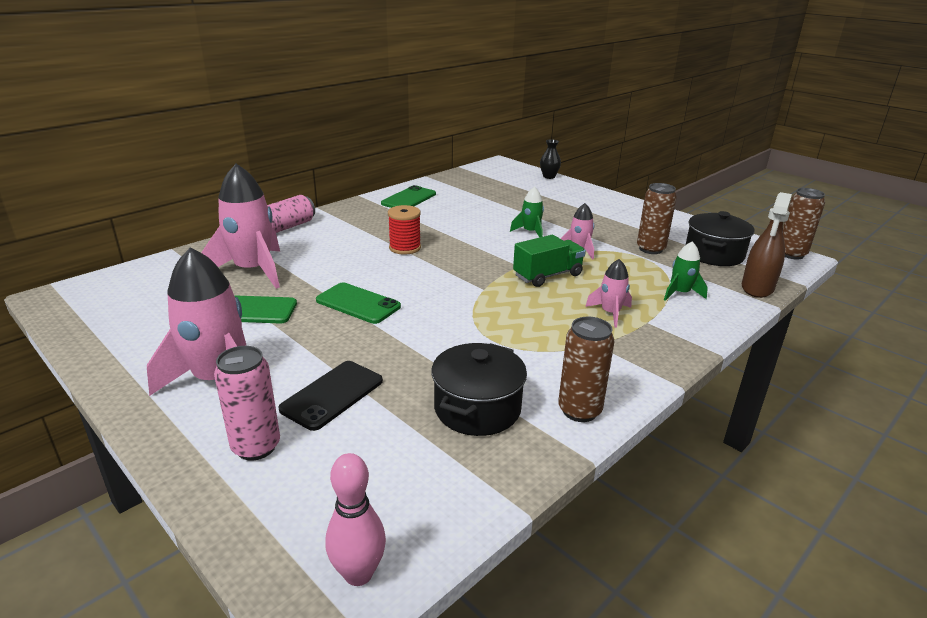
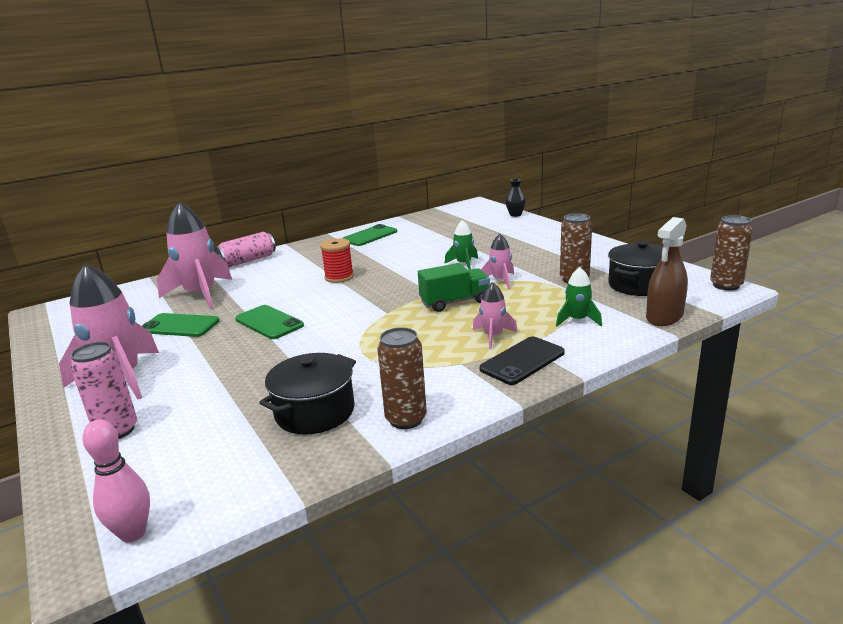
camera: 15 degrees right, 5 degrees down
(332, 395) = (201, 394): black phone -> black phone (522, 361)

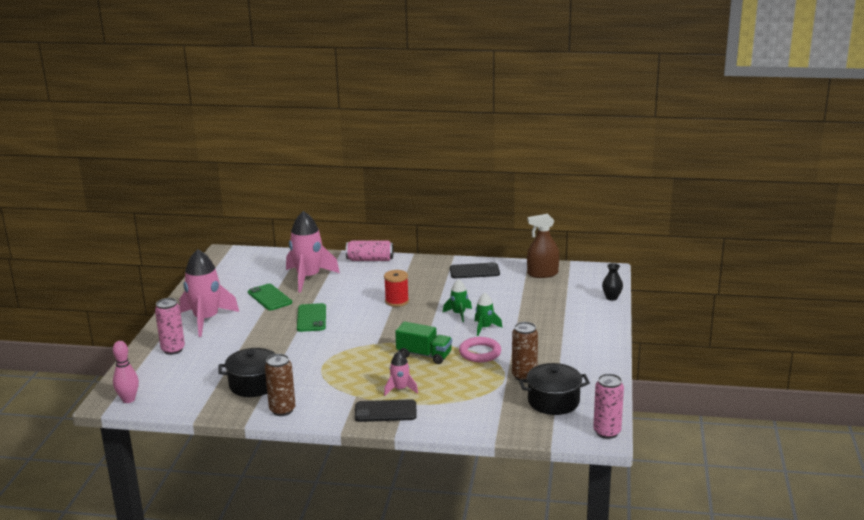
camera: 40 degrees right, 0 degrees up
(370, 236) = (474, 271): green phone -> black phone
(500, 280) = (480, 353): pink rocket -> pink ring
(577, 320) = (463, 404): green rocket -> green rocket (459, 314)
(664, 317) = (515, 430): brown spray bottle -> brown spray bottle (542, 274)
(726, 285) = (607, 432): brown can -> pink can

